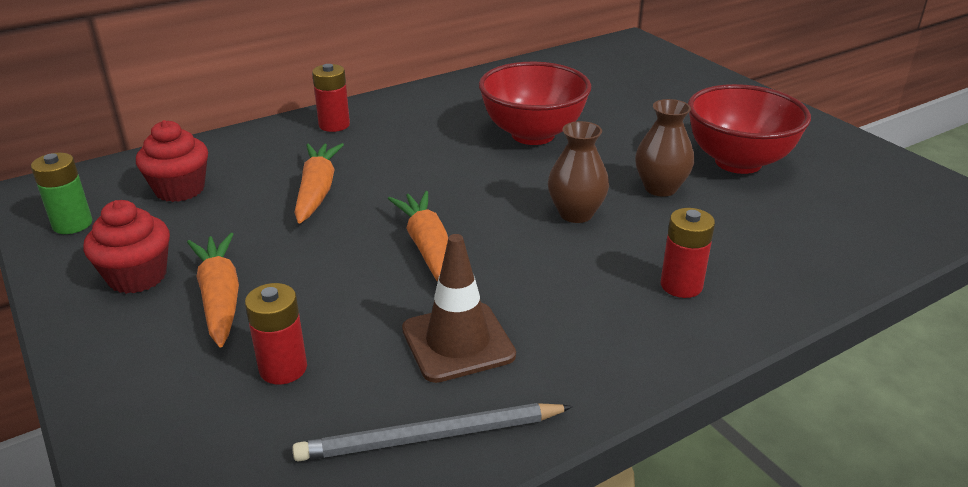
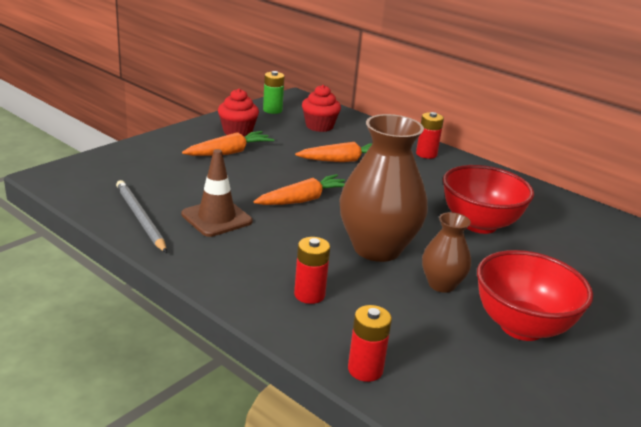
camera: 70 degrees right, 5 degrees down
(283, 368) = (180, 175): red battery -> red battery (365, 369)
(576, 214) = (377, 248): brown vase -> brown vase, size x1.90

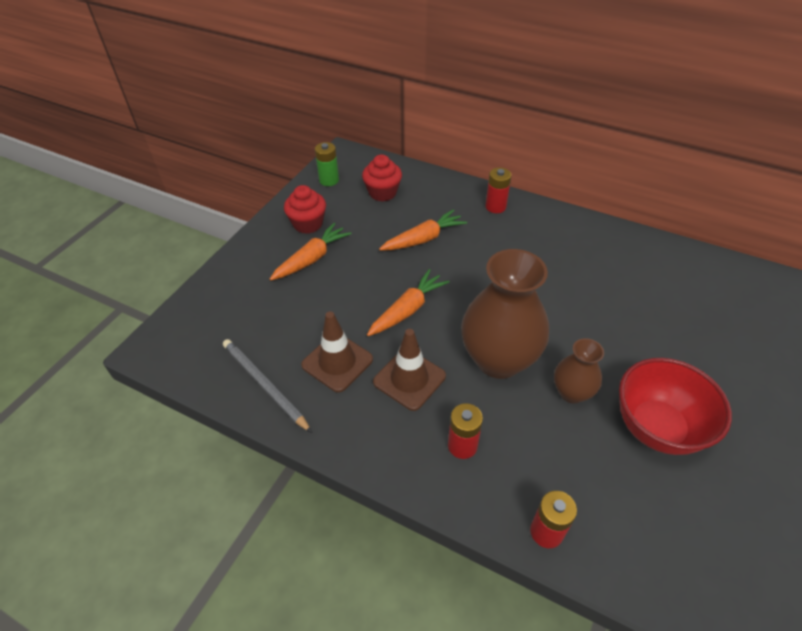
camera: 10 degrees left, 20 degrees up
(280, 242) = (409, 379): none -> brown traffic cone
(479, 224) = (576, 296): red bowl -> none

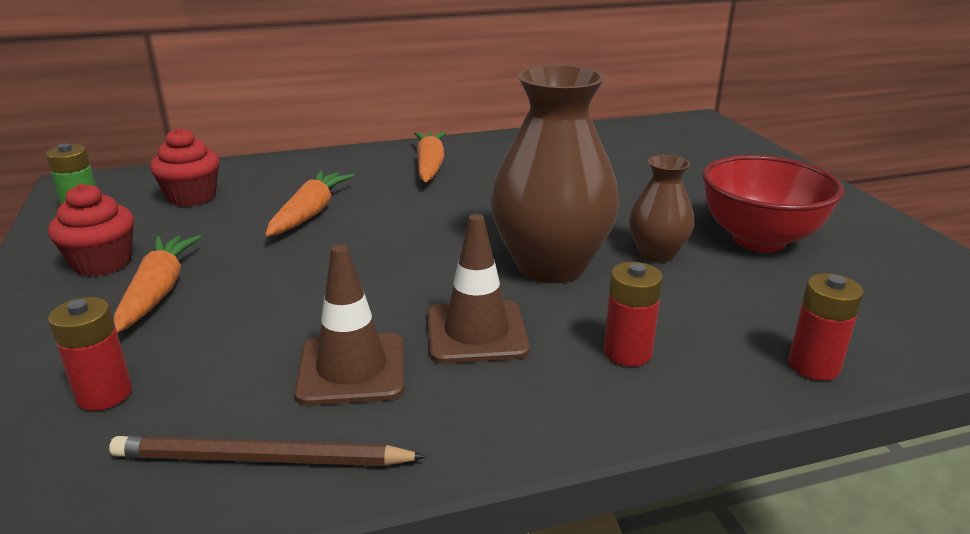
camera: 45 degrees left, 20 degrees down
(265, 385) = (263, 459): grey pencil -> brown pencil
(408, 310) = (380, 276): orange carrot -> orange carrot (430, 166)
(495, 207) = (363, 161): red battery -> red battery (104, 394)

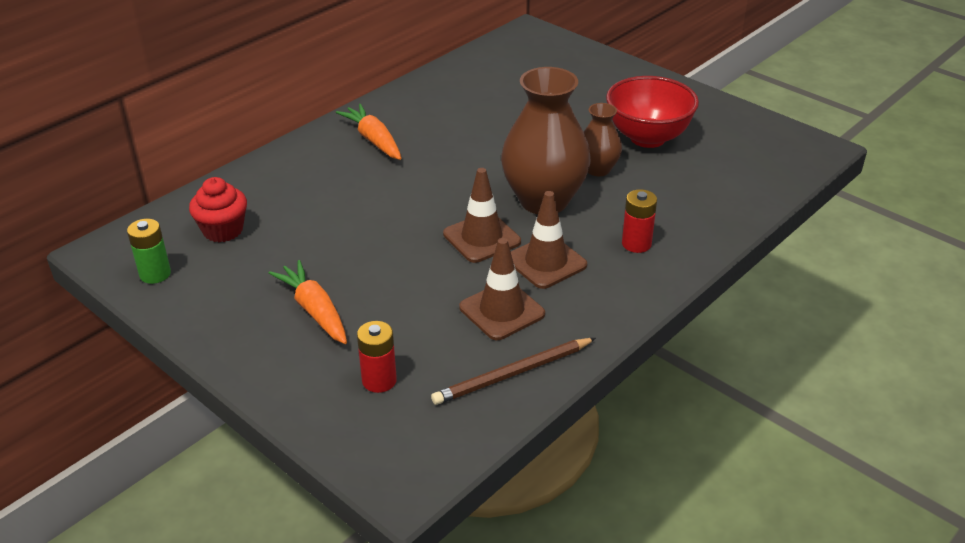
camera: 30 degrees left, 10 degrees up
(102, 263) = (240, 306): red cupcake -> none
(310, 213) = (337, 213): orange carrot -> none
(429, 281) = (482, 238): none -> brown traffic cone
(813, 366) = (730, 217): red battery -> none

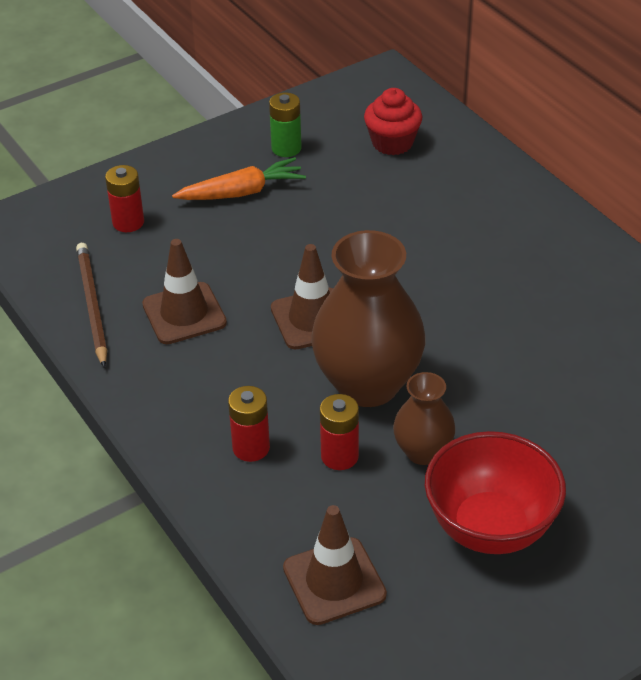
camera: 105 degrees right, 5 degrees up
(155, 274) = (336, 104): green battery -> green battery (286, 148)
(373, 140) = (544, 259): orange carrot -> none
(546, 262) = (248, 362): brown traffic cone -> brown traffic cone (334, 581)
(621, 203) = (339, 456): none -> red battery

